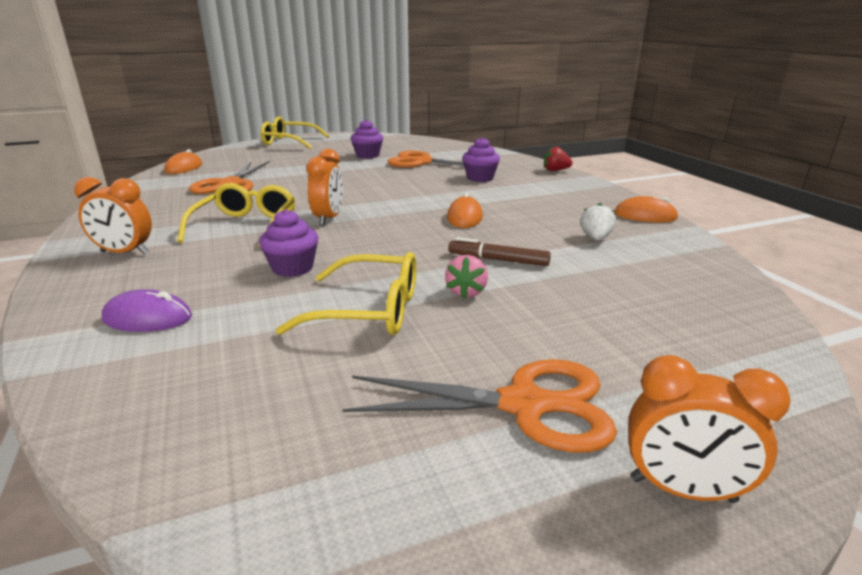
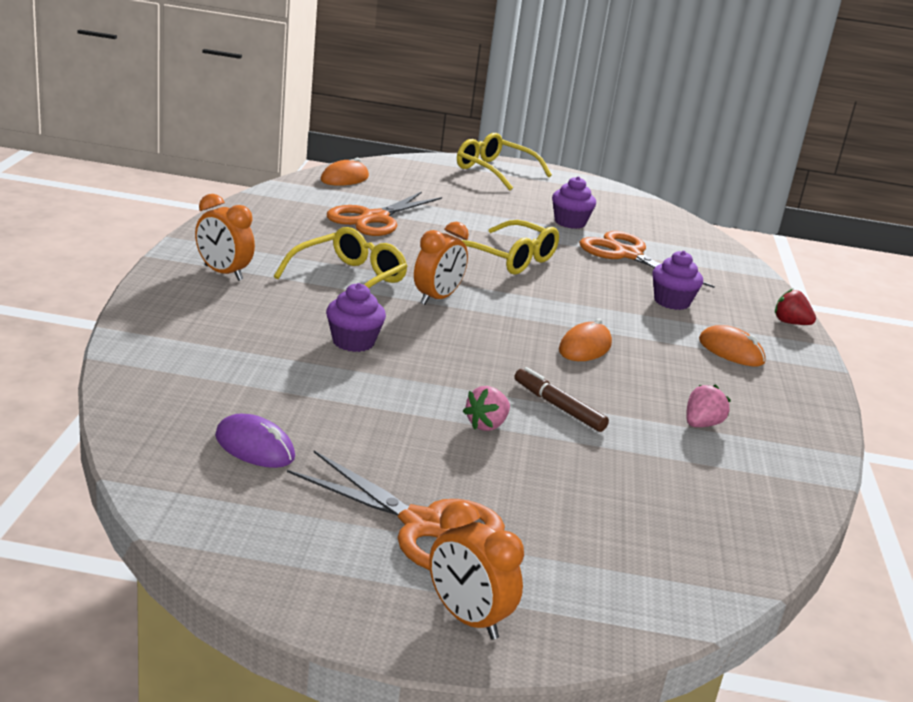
camera: 25 degrees right, 0 degrees up
(148, 318) = (204, 345): purple mouse -> purple mouse (254, 447)
(368, 310) = (381, 407): yellow glasses -> yellow glasses (509, 259)
(595, 238) = (701, 424): white strawberry -> pink strawberry
(645, 216) = (809, 422): orange mouse -> orange mouse (731, 351)

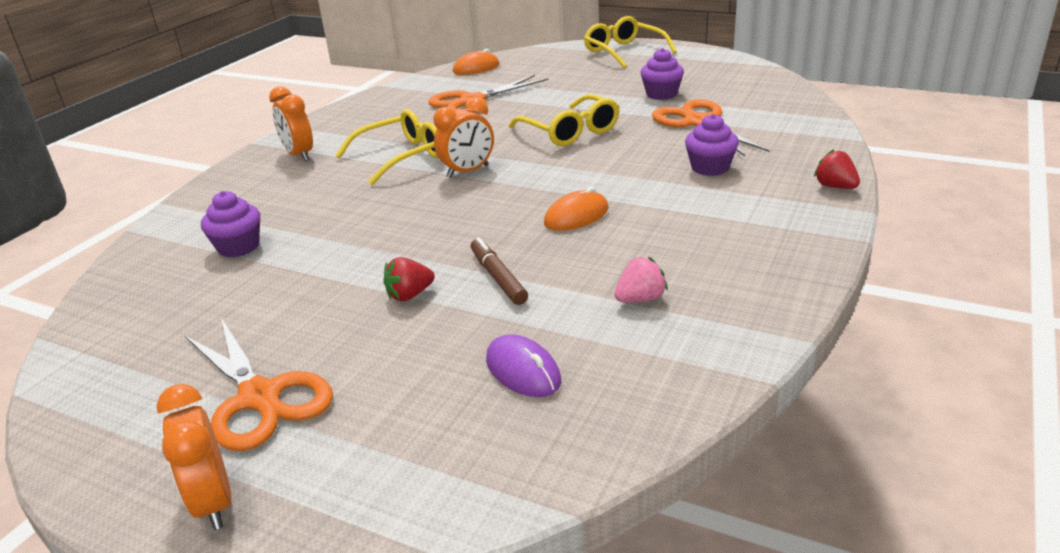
camera: 25 degrees right, 5 degrees up
(254, 447) = (182, 312): purple mouse -> purple mouse (523, 371)
(353, 342) = (355, 214): purple cupcake -> purple cupcake (238, 247)
(486, 425) = (409, 295): pink strawberry -> red strawberry
(731, 351) = (738, 218): orange mouse -> none

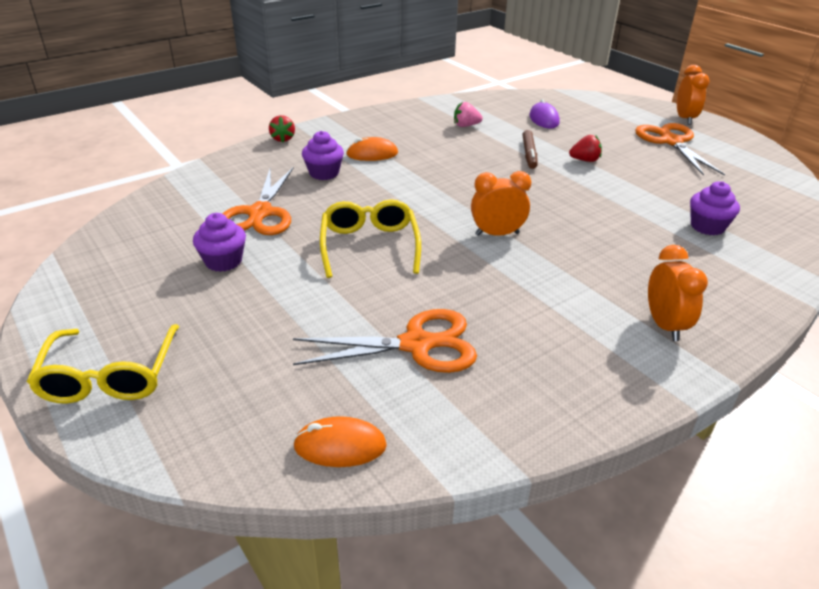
camera: 155 degrees left, 5 degrees up
(401, 157) = (549, 276): yellow glasses -> none
(576, 216) = (451, 171): orange mouse -> orange mouse (372, 154)

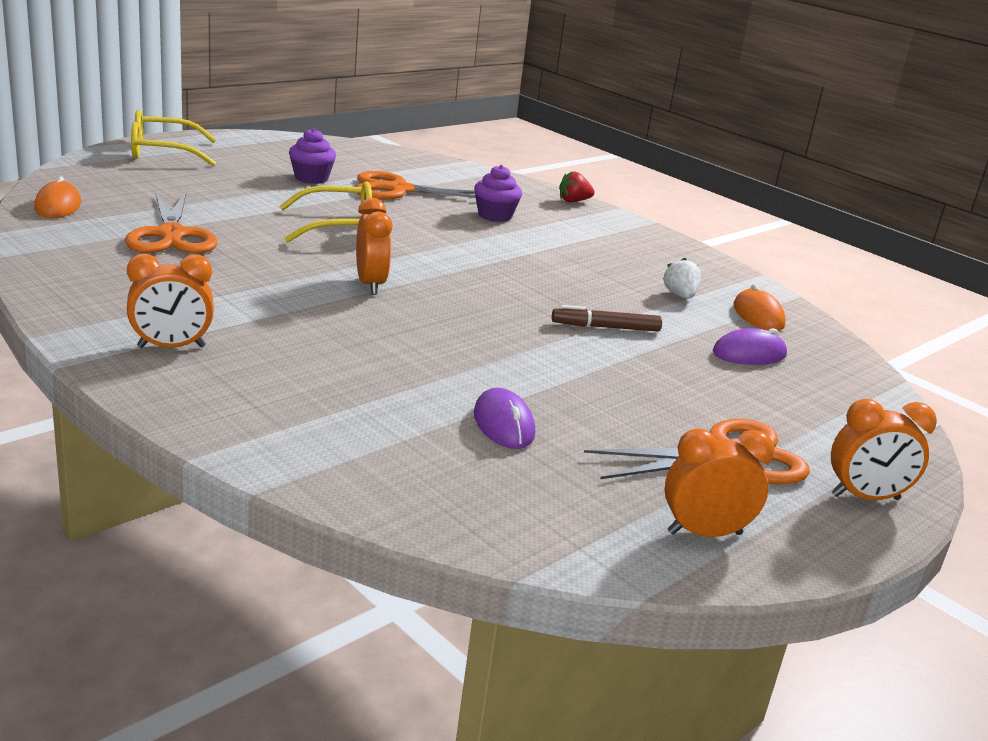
camera: 80 degrees right, 10 degrees down
(372, 154) = (556, 238): orange mouse -> orange mouse (758, 315)
(466, 126) = (680, 295): pink strawberry -> white strawberry
(585, 160) = (604, 365): red strawberry -> none
(683, 197) = (503, 424): none -> purple mouse
(707, 227) = (409, 424): purple cupcake -> none
(749, 157) = (704, 533): none -> orange clock

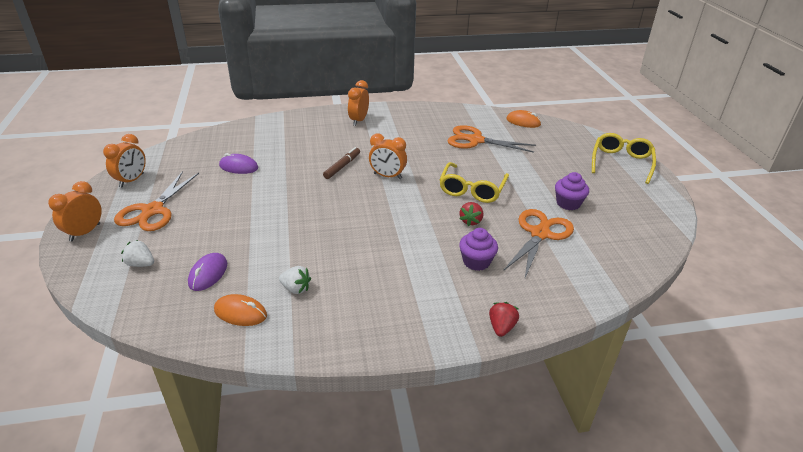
camera: 125 degrees right, 10 degrees up
(420, 223) = (471, 221): none -> red strawberry
(605, 327) = (285, 232): brown marker -> brown marker (342, 166)
(818, 409) = (141, 264): none -> white strawberry

